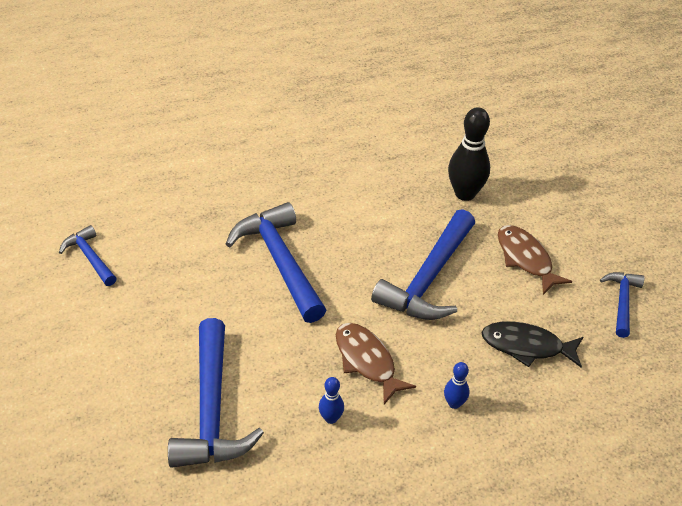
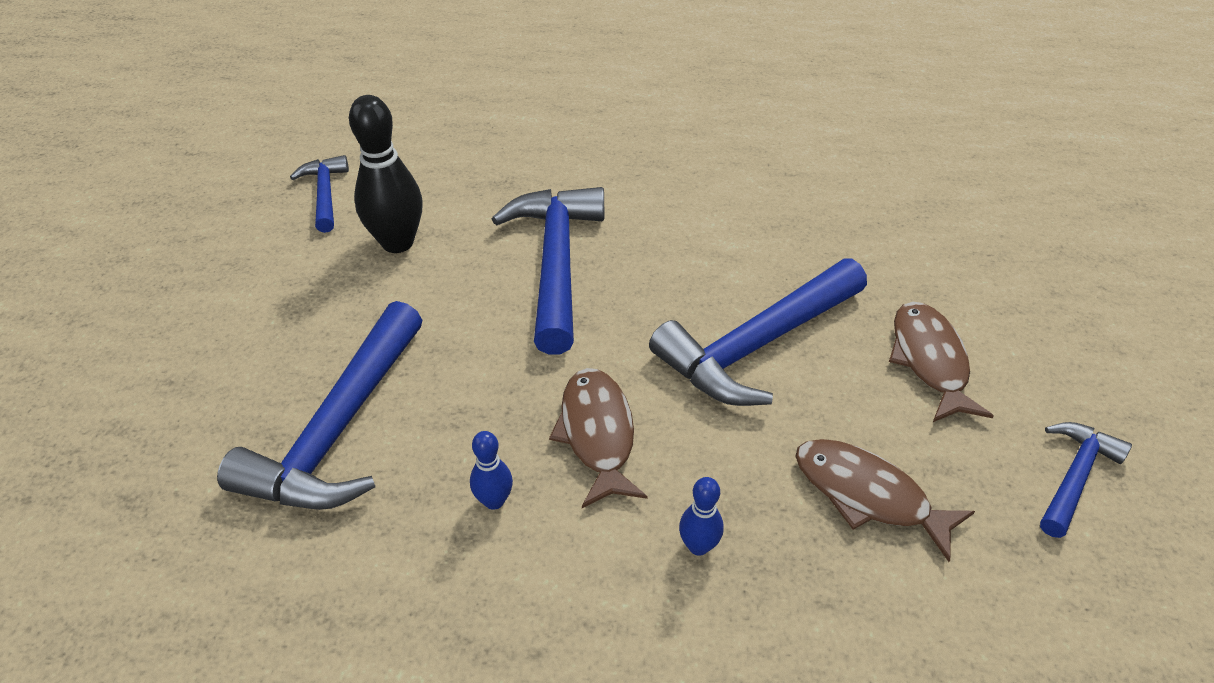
camera: 25 degrees right, 0 degrees up
(465, 194) = (874, 245): black bowling pin -> black bowling pin (397, 243)
(526, 346) = (868, 495): black fish -> brown fish

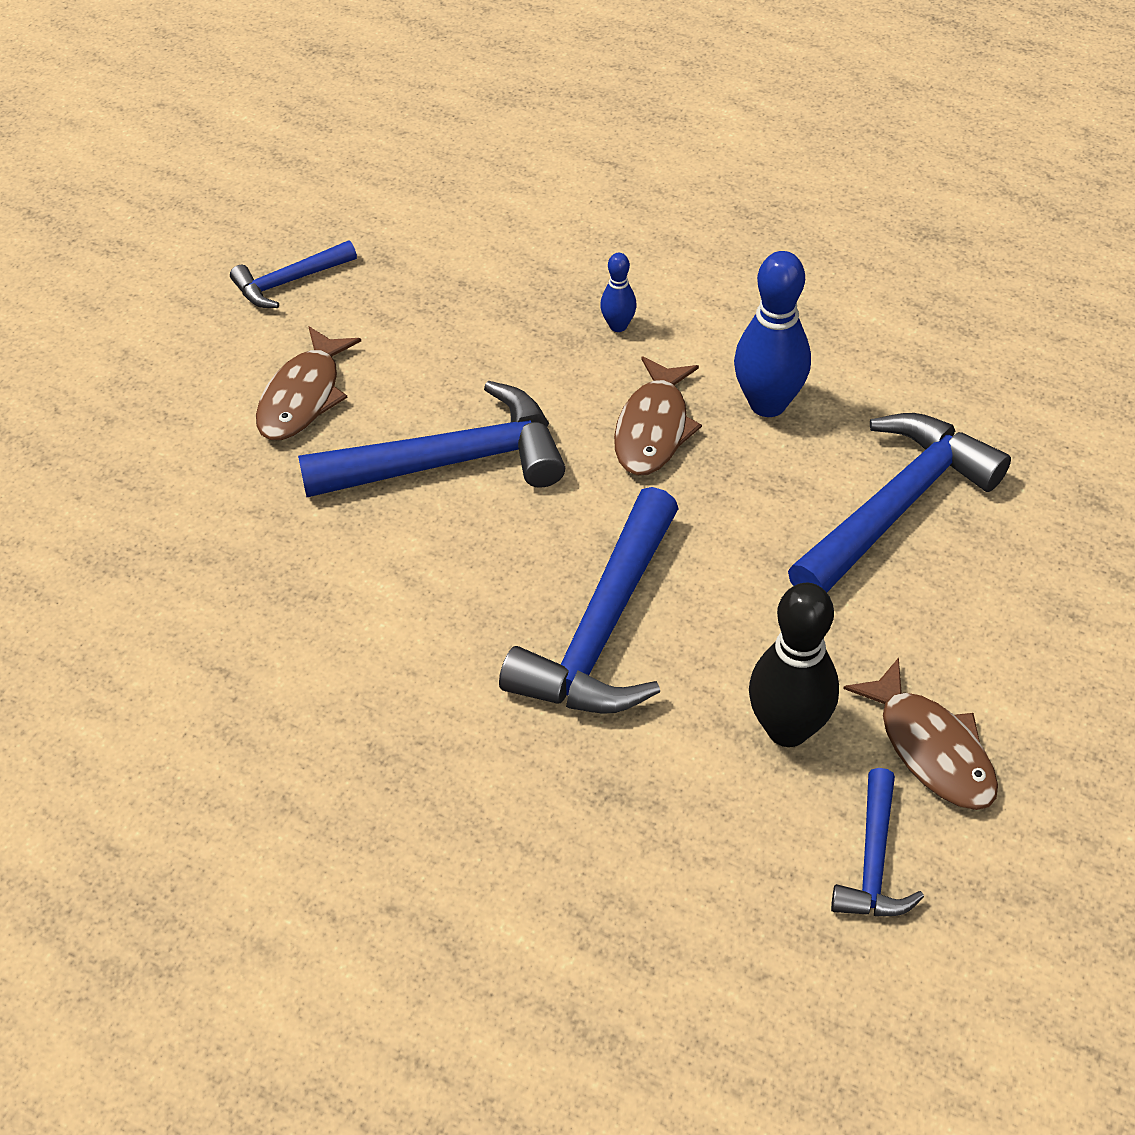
camera: 155 degrees left, 5 degrees up
(494, 501) = (767, 404): blue bowling pin -> blue bowling pin, size x1.99
(868, 495) = (460, 318): brown fish -> brown fish (931, 749)

